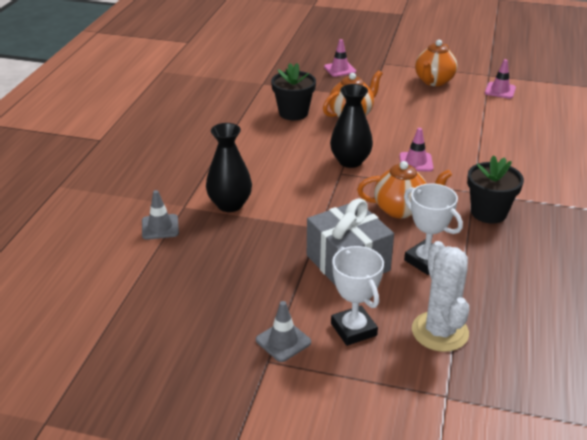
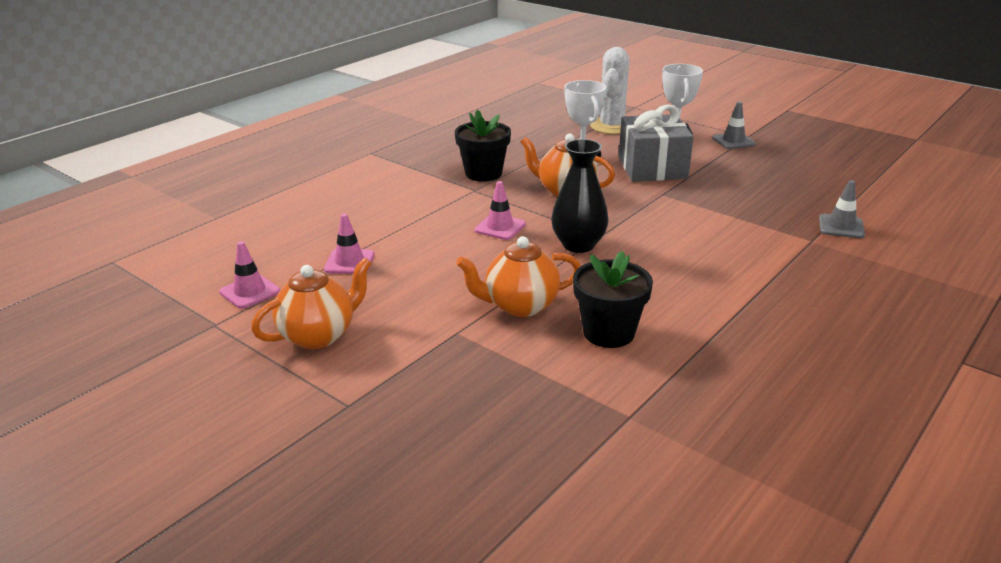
camera: 155 degrees left, 5 degrees down
(230, 204) = (754, 231): black vase -> none
(340, 69) = (449, 412): pink traffic cone -> pink traffic cone (349, 262)

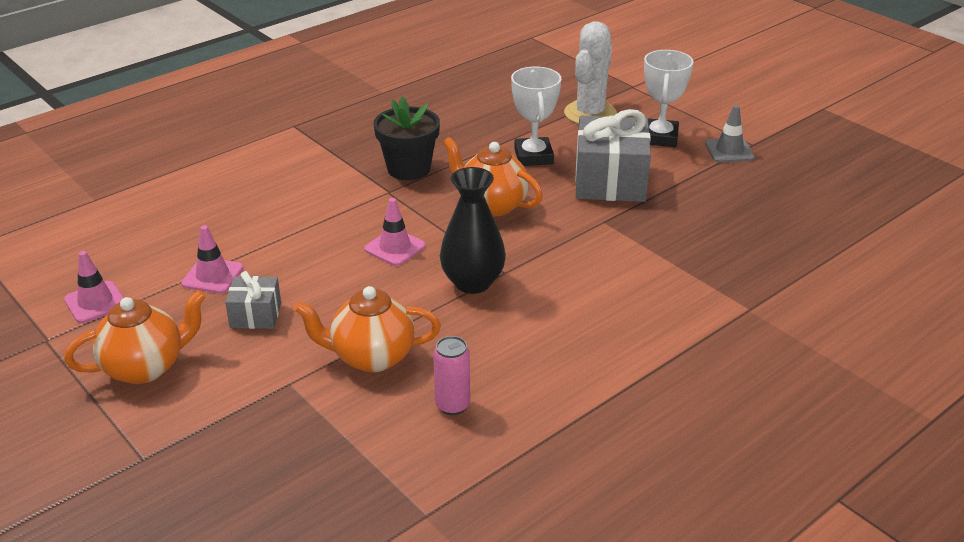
camera: 10 degrees right, 5 degrees up
(402, 286) = (255, 315): none -> grey gift
(608, 333) = (452, 405): black flower pot -> pink can
(841, 227) = (796, 293): grey traffic cone -> none

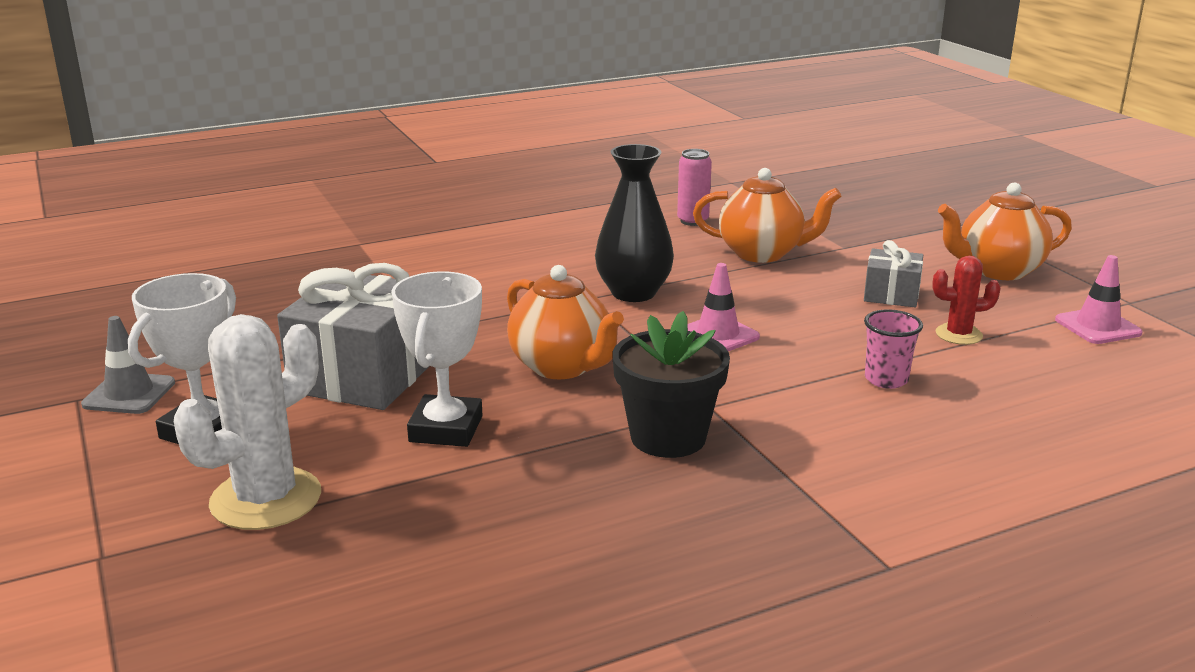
camera: 165 degrees left, 10 degrees down
(212, 276) = (958, 335): pink traffic cone -> red cactus
(276, 226) = (886, 379): none -> pink cup

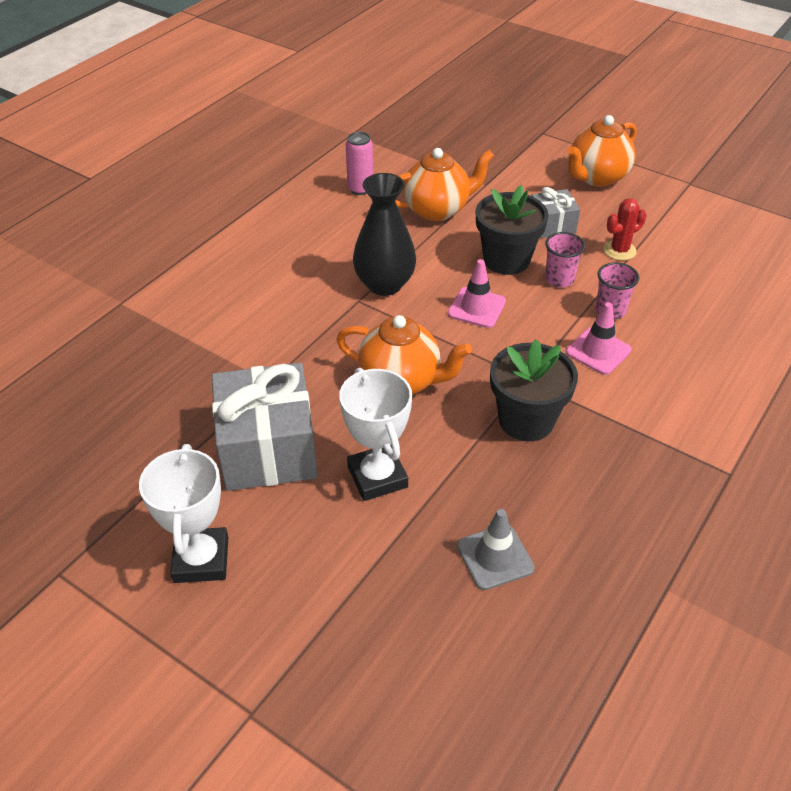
camera: 30 degrees left, 20 degrees up
(129, 394) = (98, 549): grey traffic cone -> grey traffic cone (495, 557)
(266, 499) = (316, 602): white cactus -> none
(799, 308) = (506, 260): none -> black flower pot
(848, 338) = (559, 279): none -> pink cup
(1097, 326) = (689, 213): pink traffic cone -> pink traffic cone (598, 351)

